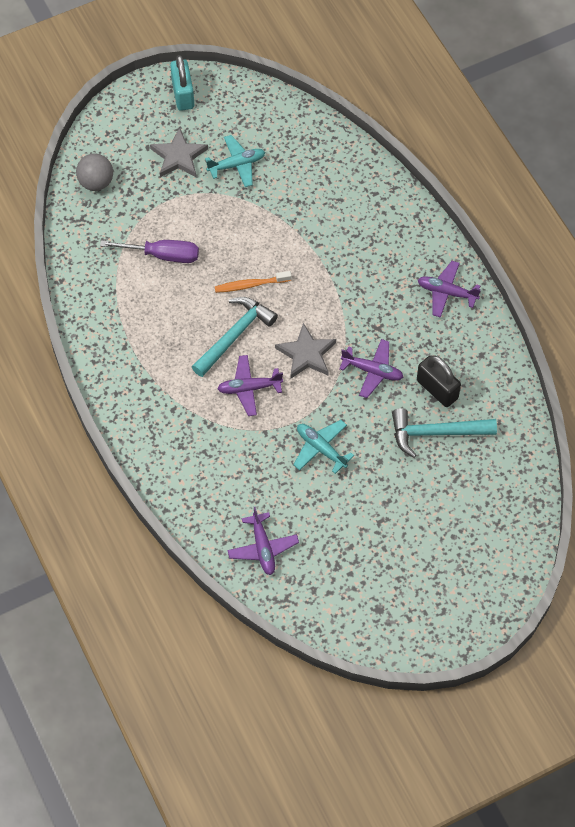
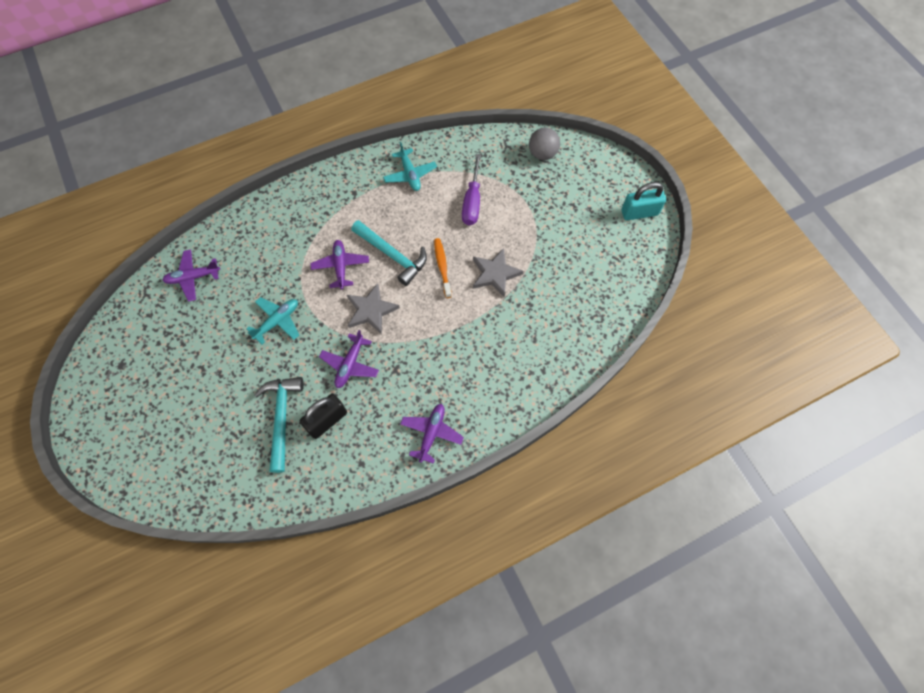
camera: 90 degrees right, 5 degrees up
(179, 156) = (572, 211): grey star -> grey star (495, 274)
(237, 165) = (567, 255): turquoise plane -> turquoise plane (410, 174)

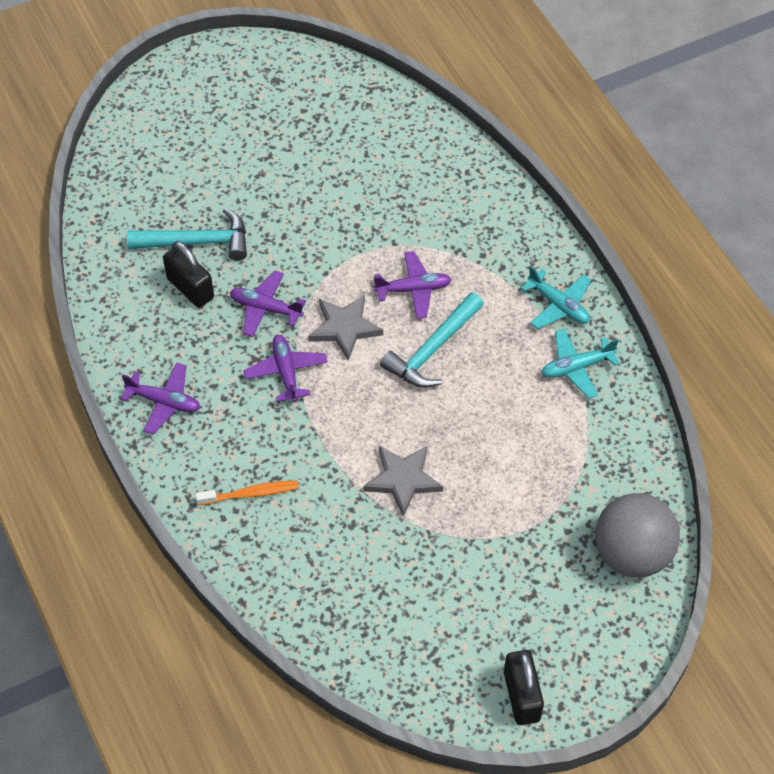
camera: 90 degrees right, 10 degrees down
(193, 277) = (395, 132): purple plane -> purple plane (286, 372)
(277, 321) = (330, 226): turquoise plane -> turquoise plane (558, 305)
(442, 267) = (414, 412): orange toothbrush -> orange toothbrush (251, 494)
(472, 202) = (529, 450): purple screwdriver -> none
(542, 154) = (632, 553): grey ball -> grey ball, size x1.61
(639, 212) = (521, 696): turquoise padlock -> black padlock

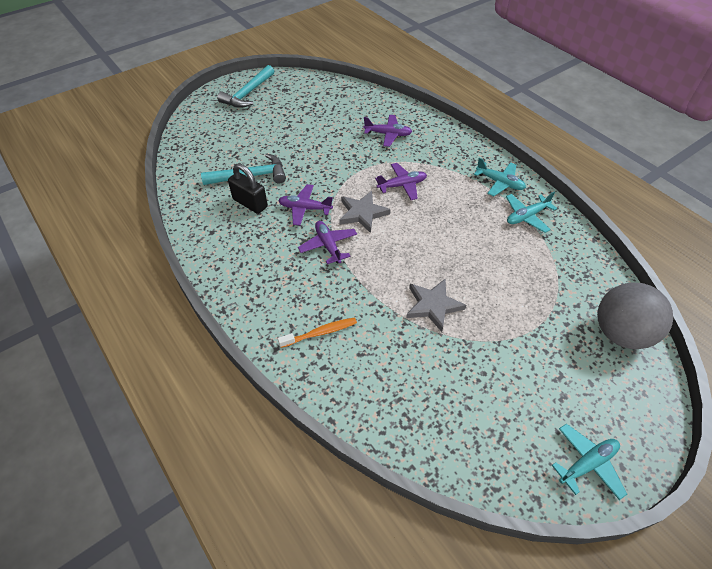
camera: 10 degrees left, 5 degrees down
(164, 402) = (242, 277): purple plane -> purple plane (388, 134)
(433, 350) = (426, 218): turquoise hammer -> turquoise hammer (248, 93)
(521, 696) = (587, 463): black padlock -> turquoise plane

